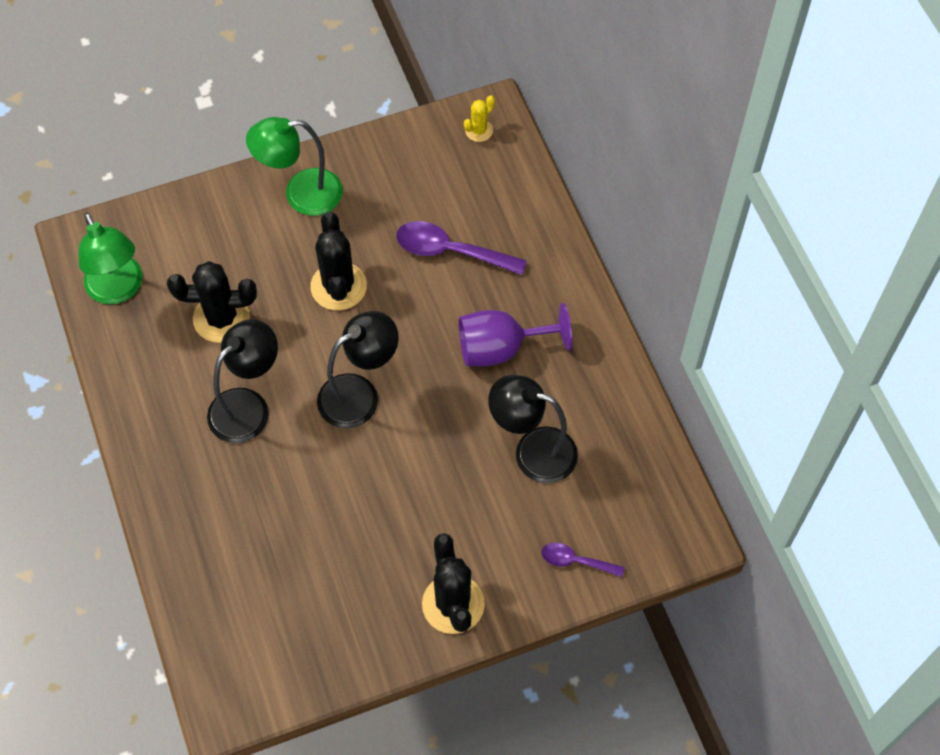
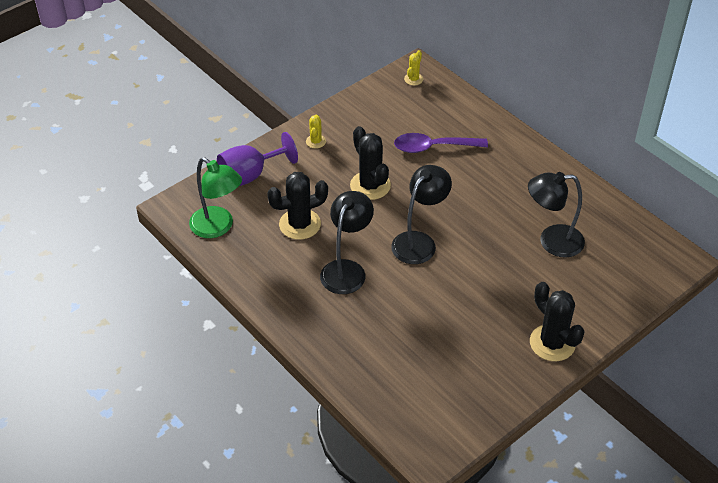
camera: 20 degrees left, 15 degrees down
(301, 194) = (316, 141): green lamp -> yellow cactus
(501, 348) = (497, 191): purple goblet -> purple goblet (250, 175)
(576, 561) = (617, 294): purple spoon -> none

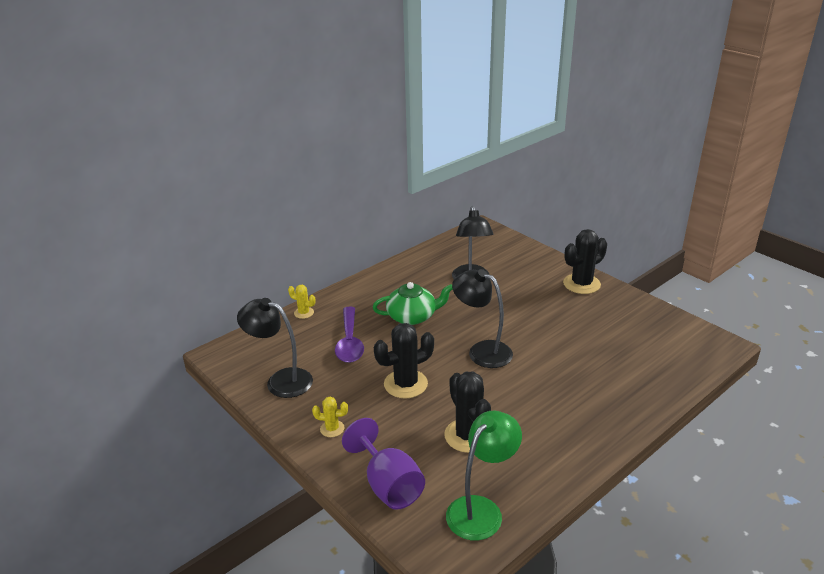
camera: 90 degrees left, 15 degrees down
(346, 269) = (528, 397): black lamp -> black lamp (281, 380)
(413, 79) = (239, 355): yellow cactus -> yellow cactus (304, 313)
(477, 191) = (412, 316): none -> green teapot

